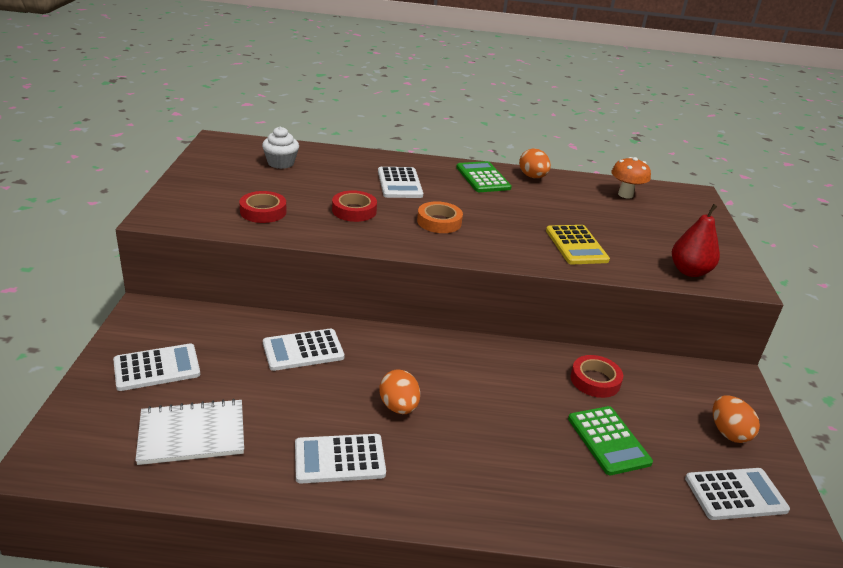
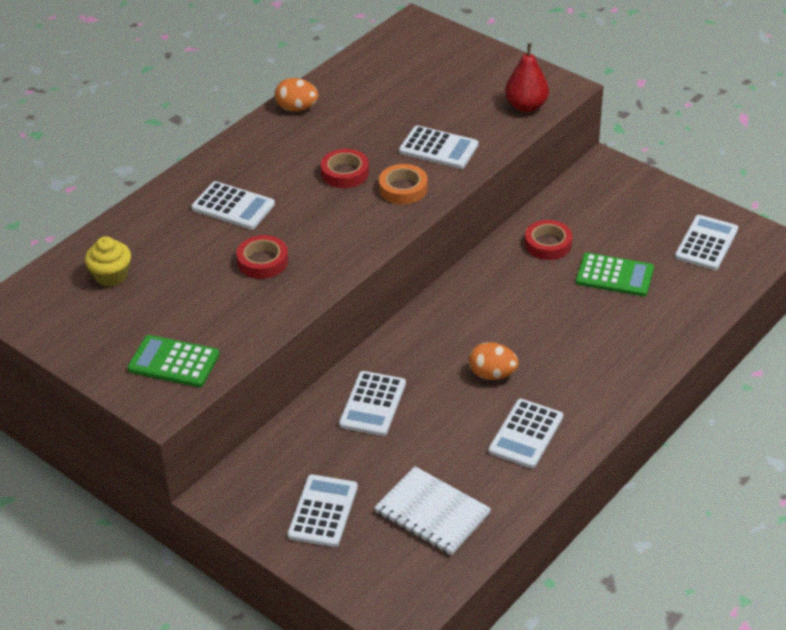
camera: 50 degrees left, 10 degrees up
(192, 434) = (432, 513): white notebook -> white notebook turned 75 degrees counterclockwise
(263, 211) = (212, 326): red tape -> red tape (345, 173)
(281, 163) = (111, 275): white cupcake -> yellow cupcake
(439, 222) = (330, 213): orange tape -> orange tape (403, 188)
(483, 178) = (270, 143): green calculator -> green calculator (173, 362)
(576, 245) = (438, 148): yellow calculator -> white calculator
(625, 195) = (380, 67): orange mushroom -> none
(728, 433) = (653, 208): orange egg -> none

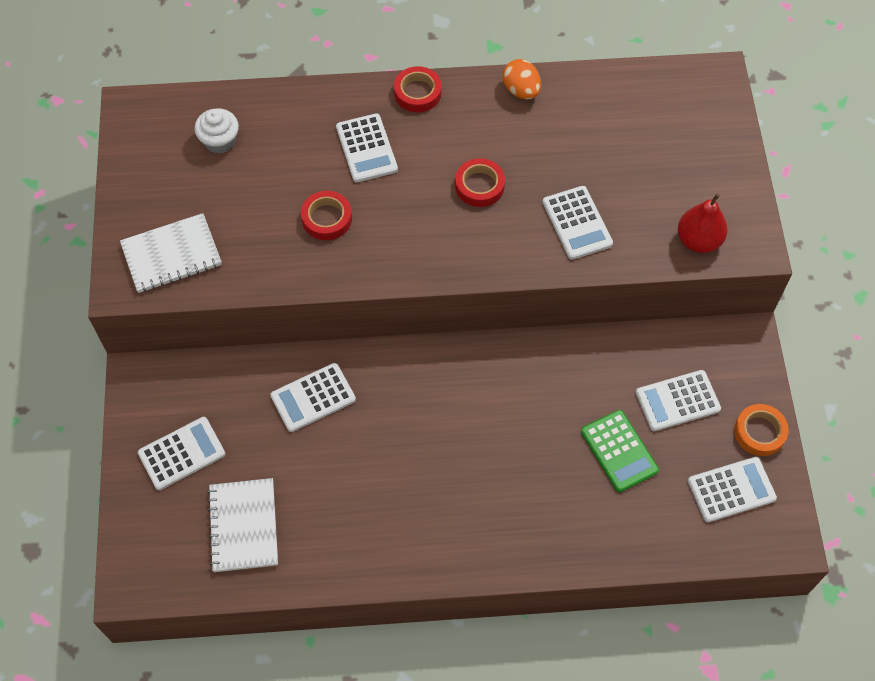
camera: 45 degrees right, 20 degrees up
(111, 275) = (220, 141): yellow cupcake -> white cupcake
(173, 362) = (171, 255): green calculator -> white notebook
(403, 188) = (502, 239): orange tape -> orange tape (759, 432)
(492, 374) = (420, 452): orange egg -> none
(526, 434) = (380, 526): white calculator -> white calculator (677, 401)
(548, 244) = (606, 374): red tape -> red tape (417, 93)

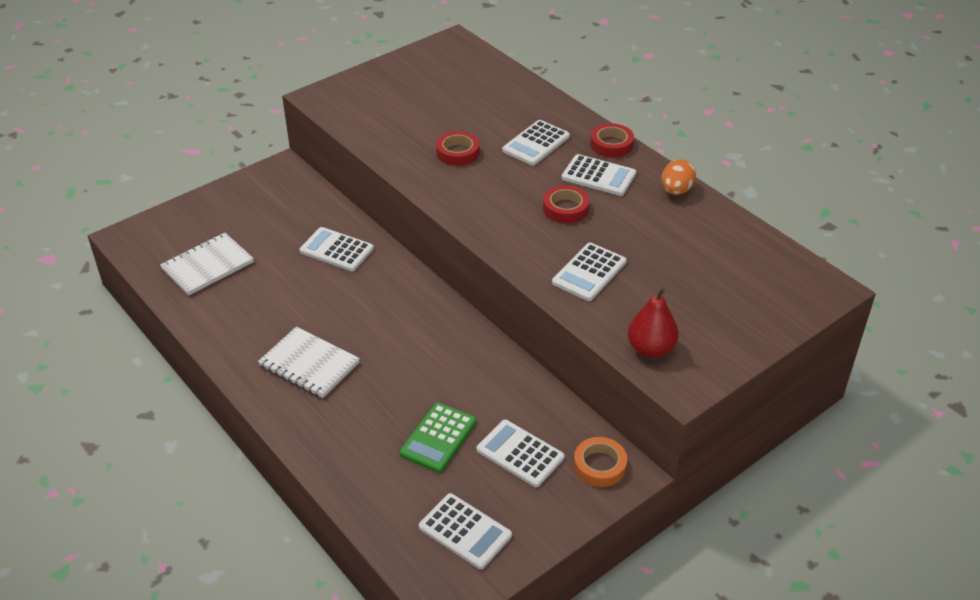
camera: 55 degrees right, 20 degrees down
(171, 255) = (360, 104): white notebook -> white notebook (309, 364)
(182, 453) = (241, 212): white calculator -> white calculator (598, 176)
(220, 141) = (469, 83): white cupcake -> none
(759, 432) = (540, 525): orange tape -> orange tape (599, 466)

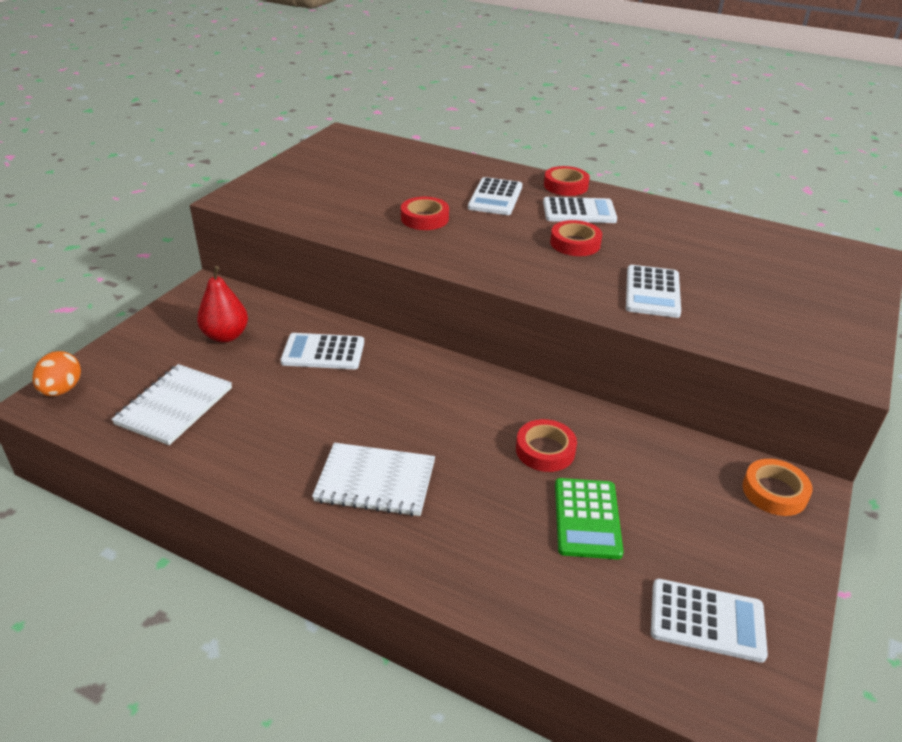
camera: 25 degrees left, 5 degrees down
(447, 379) = (545, 450): none -> red tape
(520, 454) = (687, 506): white calculator -> none
(650, 349) = (781, 346): red pear -> red pear (226, 336)
(676, 191) = (659, 209): orange egg -> orange egg (62, 390)

